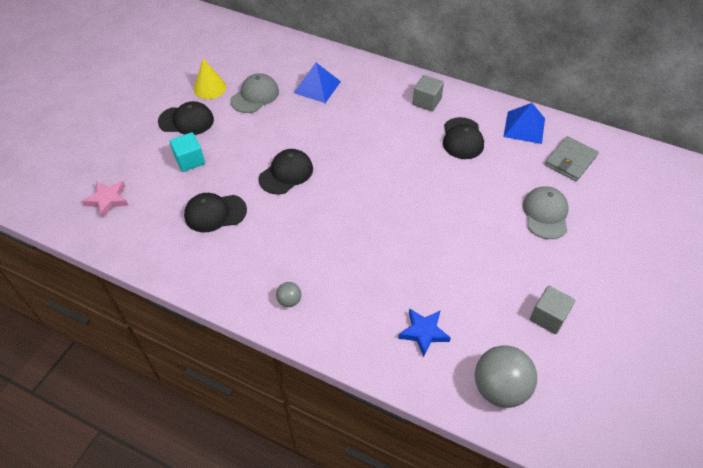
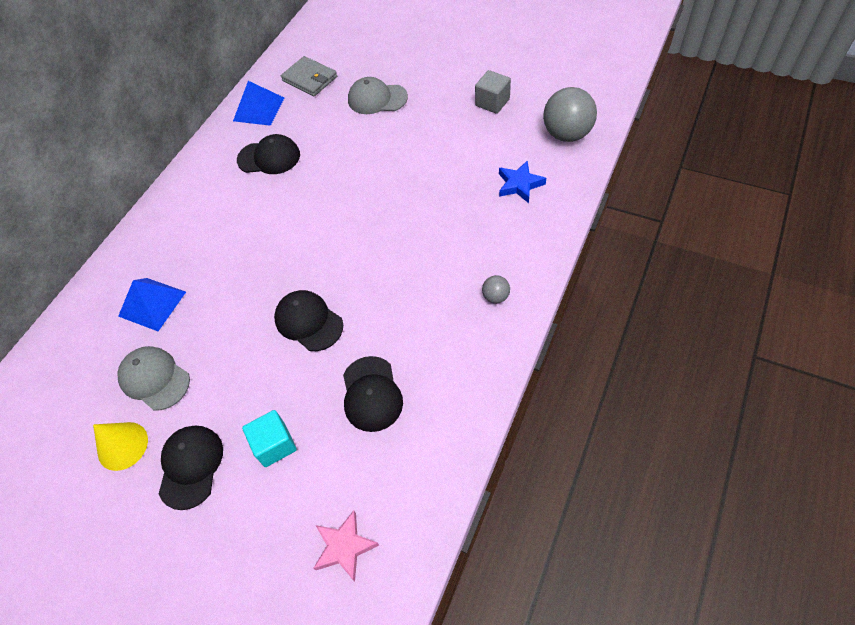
camera: 85 degrees left, 5 degrees up
(426, 102) = (204, 189): grey cube -> none

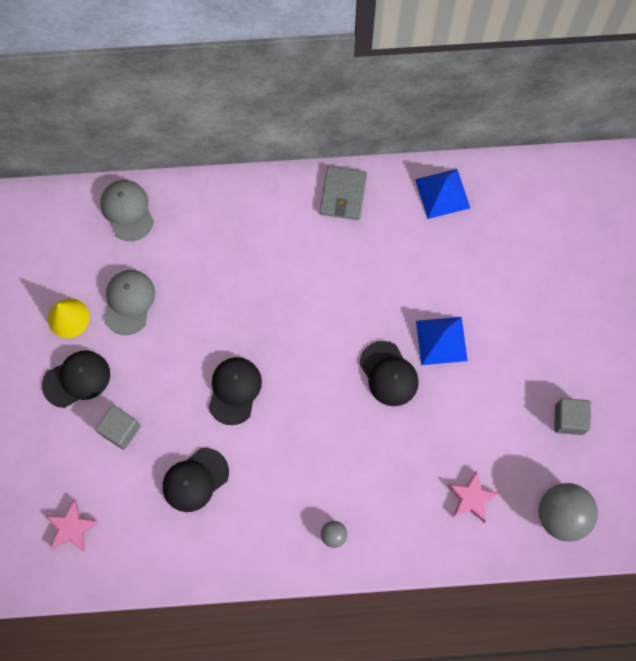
camera: 55 degrees right, 15 degrees up
(152, 304) = (190, 251): blue pyramid -> blue pyramid (441, 340)
(269, 157) = (387, 244): black cap -> black cap (388, 374)
(274, 445) = (121, 430): turquoise cube -> grey cube
(310, 79) = (508, 217): grey wallet -> grey wallet (343, 195)
(377, 99) = (515, 300): grey cap -> grey cap (127, 210)
(519, 184) = (471, 498): blue star -> pink star

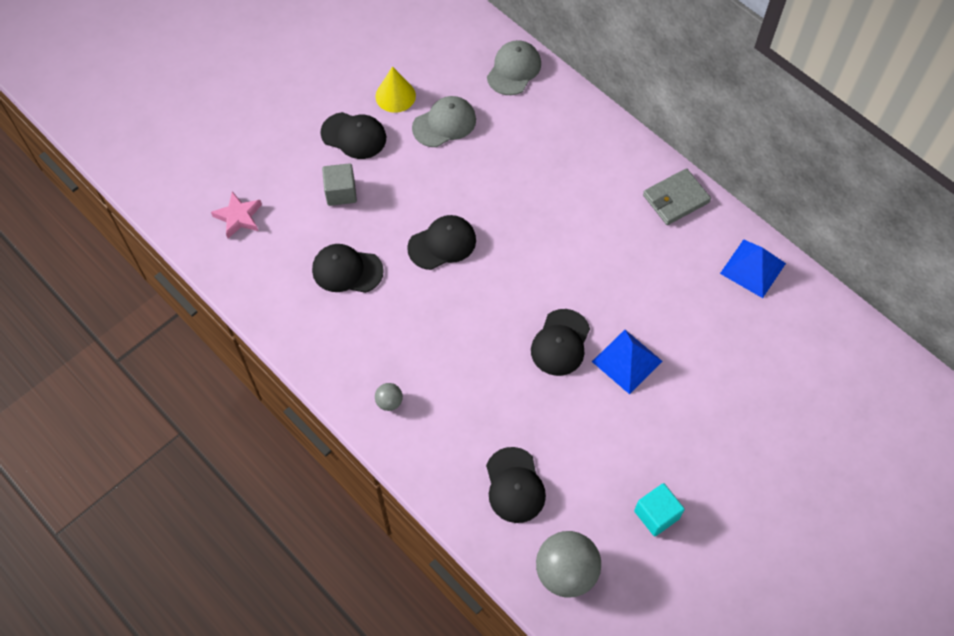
camera: 50 degrees right, 10 degrees down
(471, 498) = (514, 485): pink star -> black cap
(569, 419) = (656, 515): grey cube -> turquoise cube

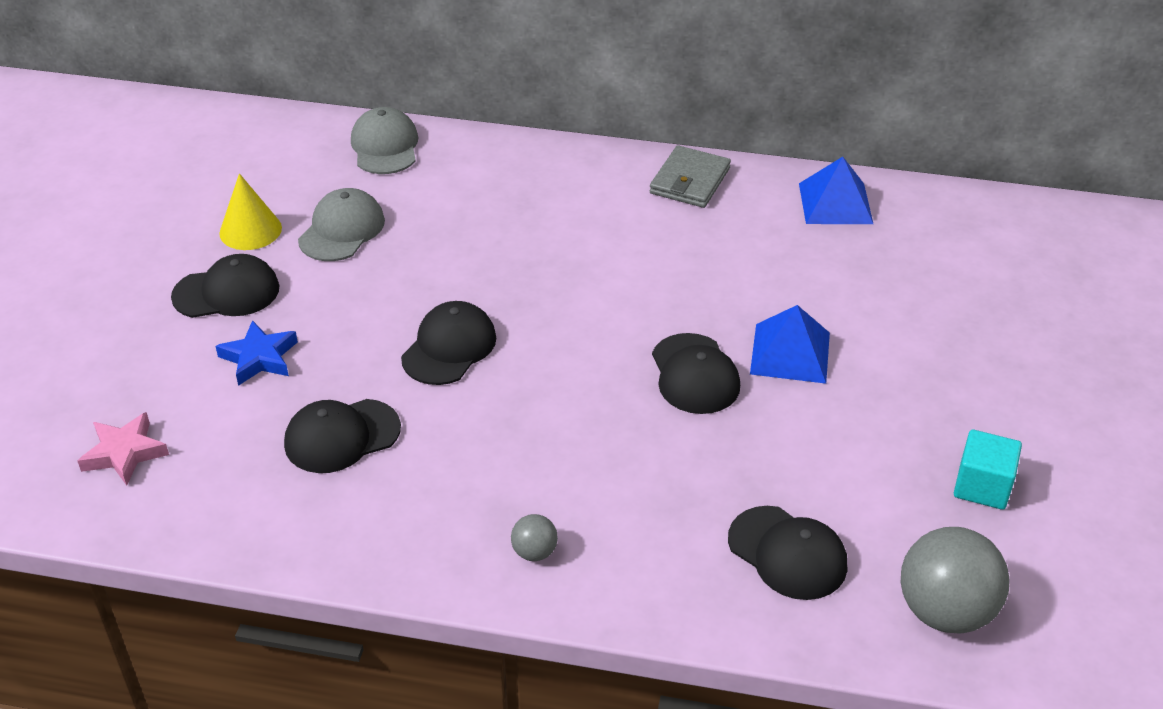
camera: 35 degrees left, 20 degrees down
(341, 192) = (259, 358): grey cube -> blue star

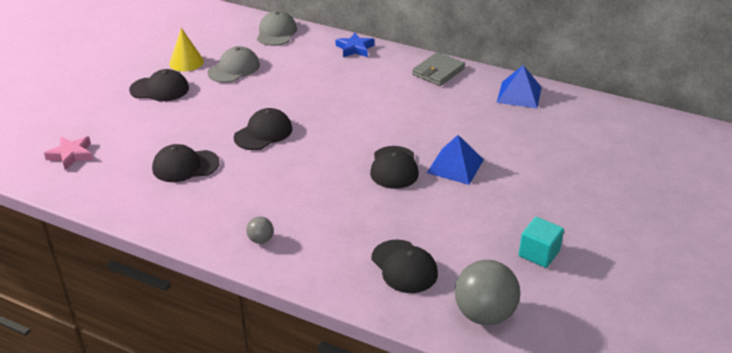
camera: 15 degrees right, 5 degrees down
(259, 358) = (161, 122): blue star -> blue star (355, 48)

